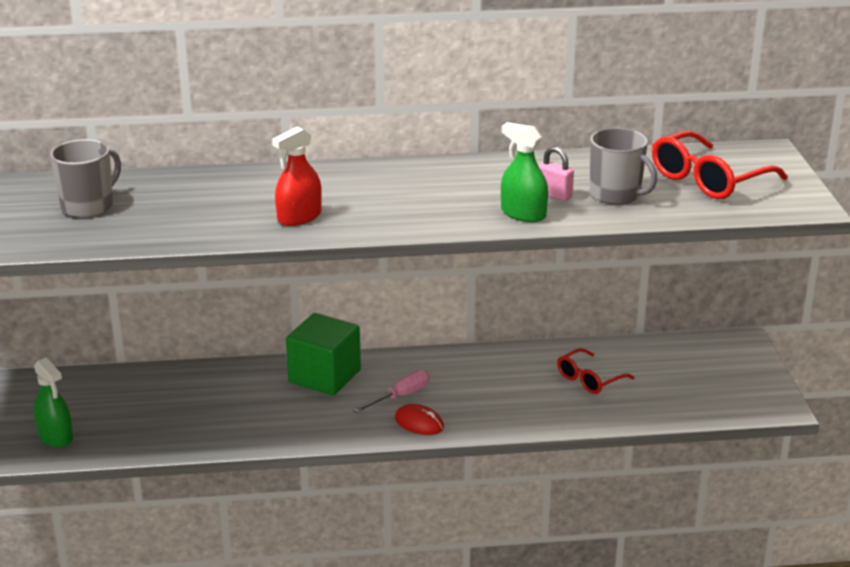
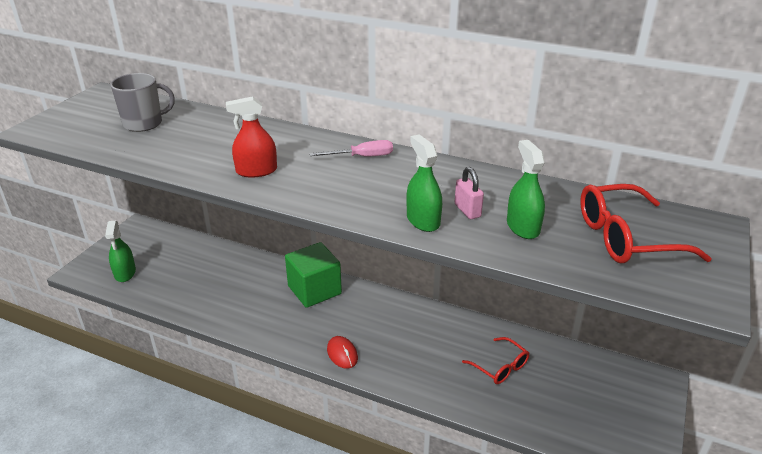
camera: 30 degrees right, 5 degrees up
(400, 396) = (349, 326): pink screwdriver -> pink screwdriver (362, 157)
(590, 379) = (499, 367): red glasses -> red glasses turned 120 degrees counterclockwise
(616, 195) = (523, 227): grey mug -> green spray bottle

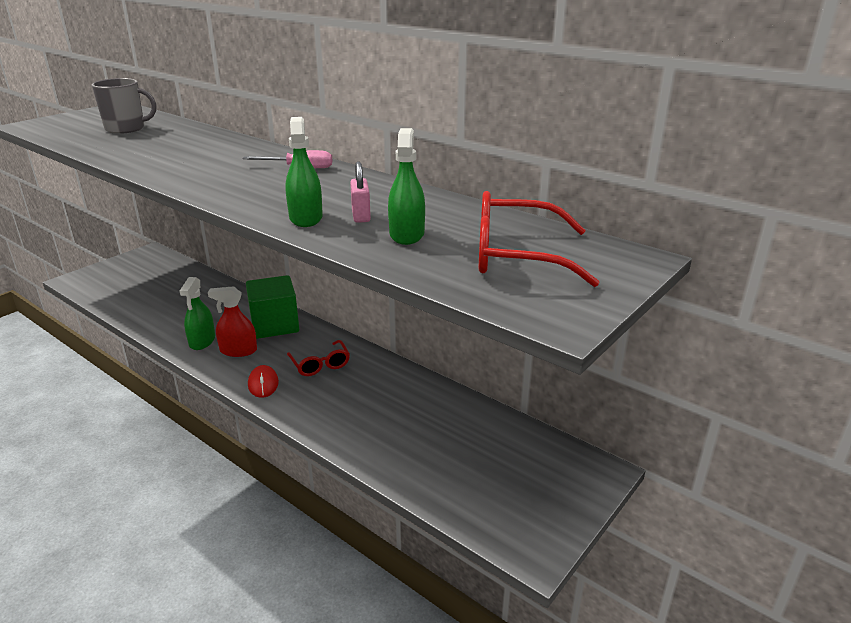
camera: 15 degrees right, 5 degrees down
(125, 273) = (111, 286): green spray bottle -> green spray bottle (202, 341)
(256, 171) = (186, 168): red spray bottle -> red spray bottle (238, 350)
(499, 367) = (421, 424): red glasses -> red glasses (320, 364)

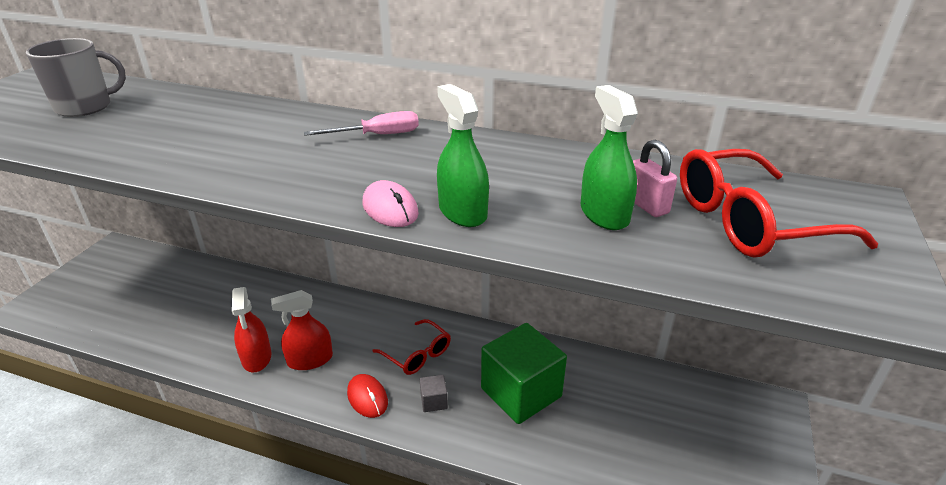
camera: 20 degrees left, 5 degrees up
(202, 341) = (256, 357): green spray bottle -> red spray bottle
(259, 209) = (390, 209): none -> pink mouse
(275, 325) = (333, 315): green cube -> green cube (521, 392)
(310, 398) = (434, 401): none -> grey cube
(361, 216) = (524, 196): pink padlock -> pink padlock (646, 205)

